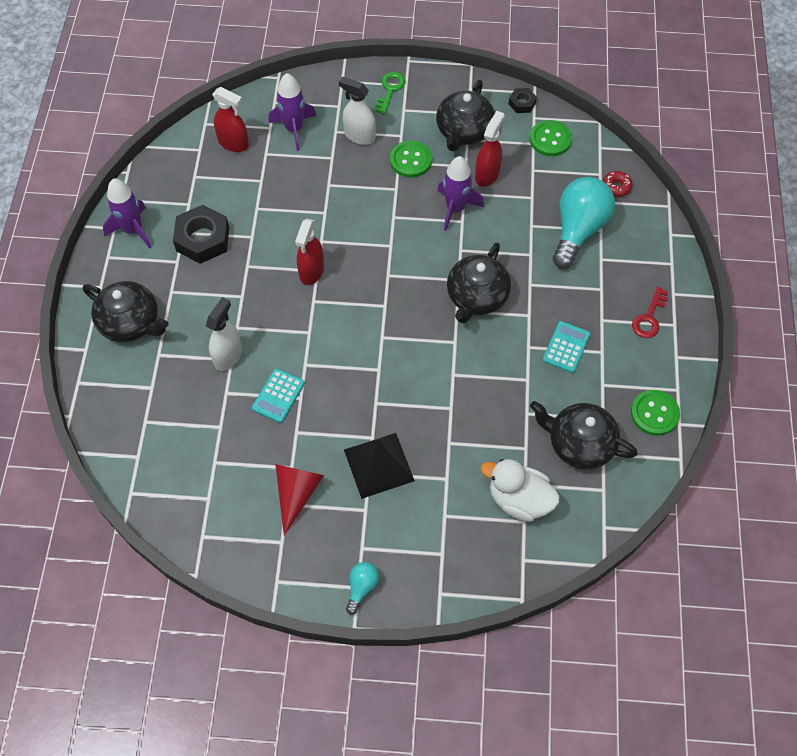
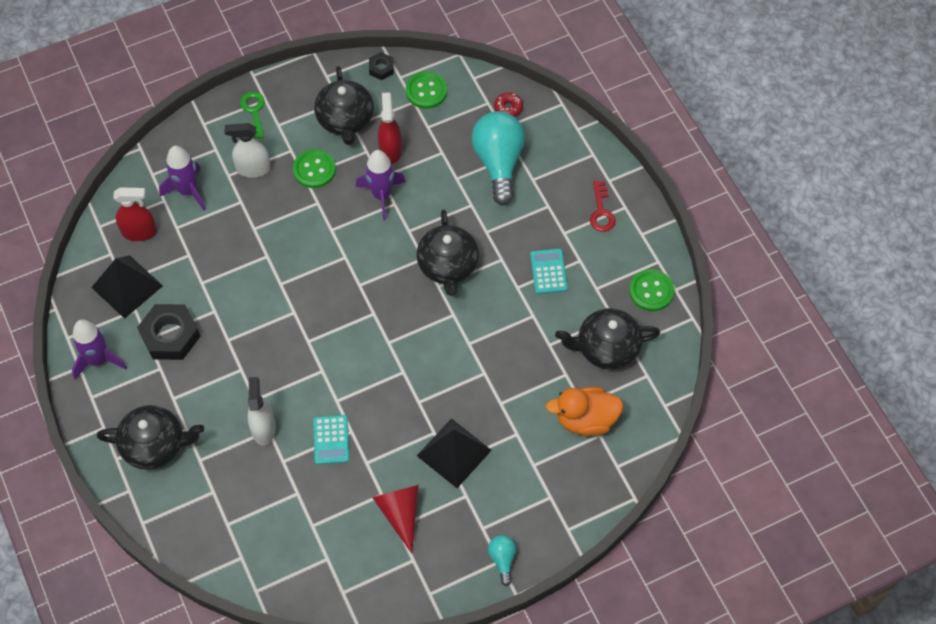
camera: 30 degrees left, 0 degrees up
(195, 182) = (127, 286): none -> black pyramid
(311, 271) = (289, 315): red spray bottle -> none
(519, 500) = (585, 419): white duck -> orange duck

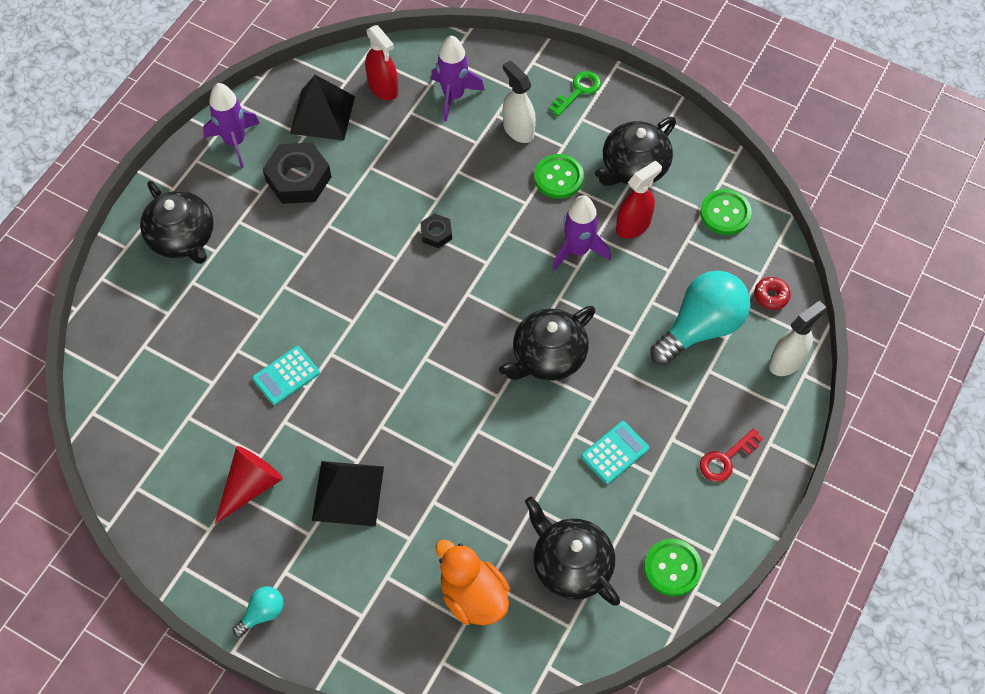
camera: 55 degrees right, 0 degrees up
(263, 428) = (258, 312): white spray bottle -> white spray bottle (786, 361)
(381, 68) = (716, 160): black nut -> black nut (436, 233)

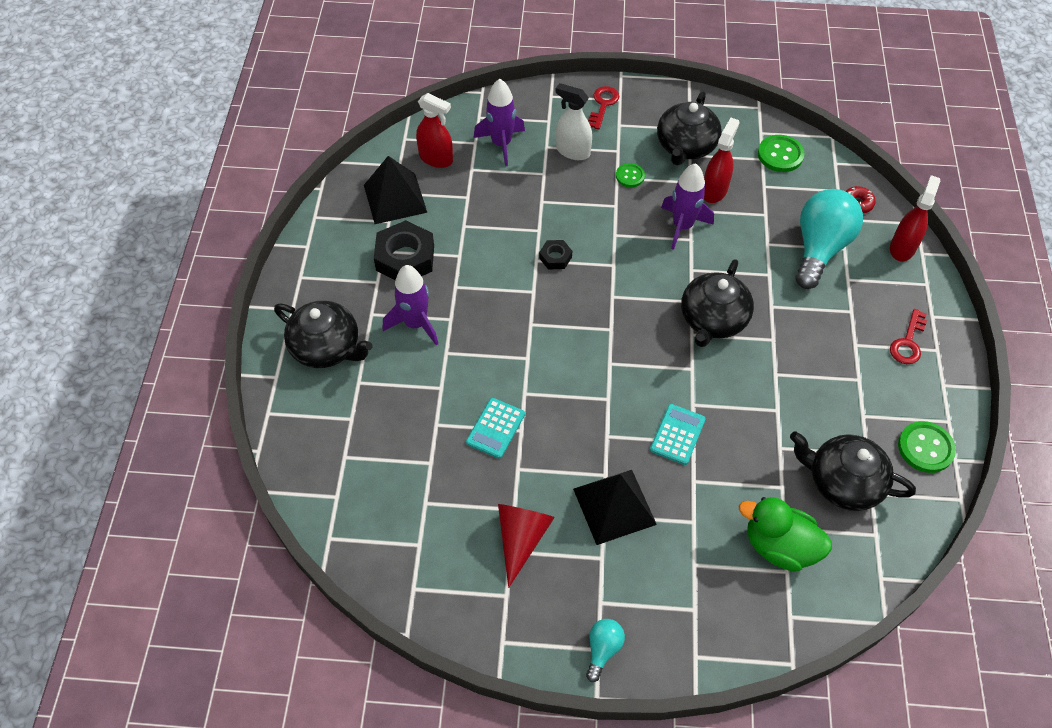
camera: 25 degrees left, 5 degrees down
(235, 142) = (328, 248): purple rocket -> purple rocket (415, 324)
(473, 596) = (779, 546): orange duck -> green duck
(558, 177) = (630, 176): green button -> green button, size x0.63
(578, 91) = (603, 104): green key -> red key
(615, 452) = (818, 374): turquoise calculator -> turquoise calculator (677, 434)
(786, 361) = (902, 248): white spray bottle -> red spray bottle

